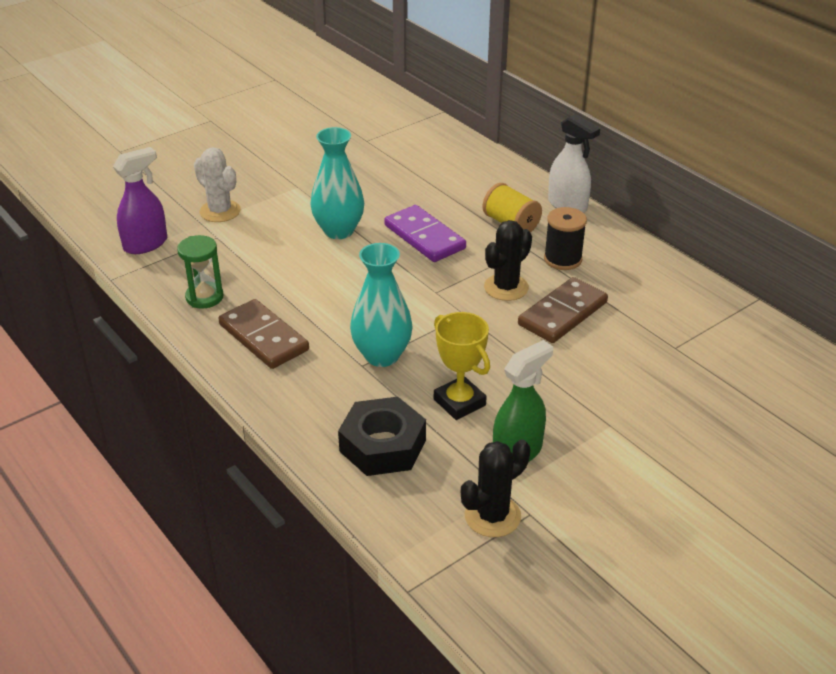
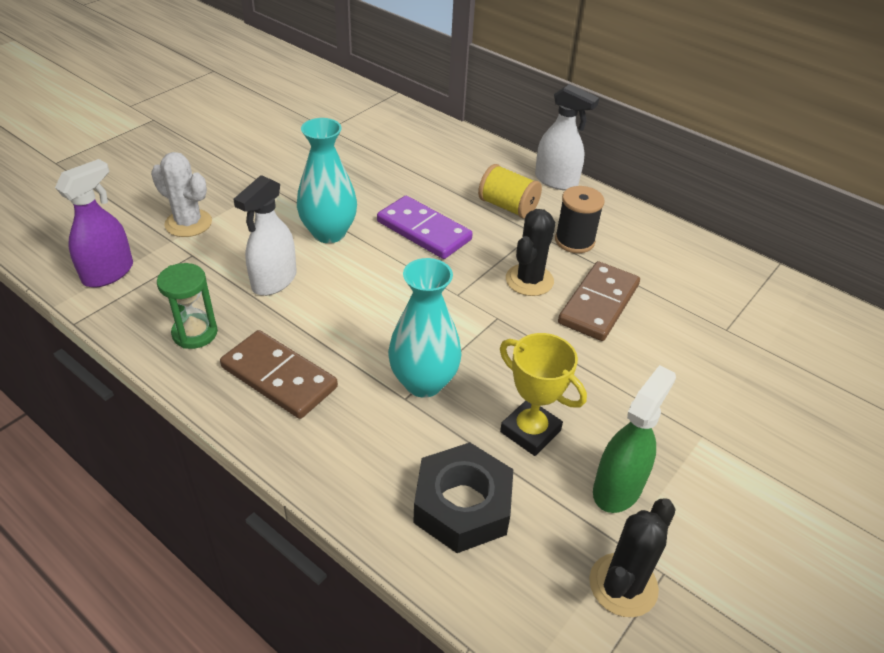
camera: 15 degrees left, 5 degrees up
(280, 264) = (274, 281): none -> white spray bottle

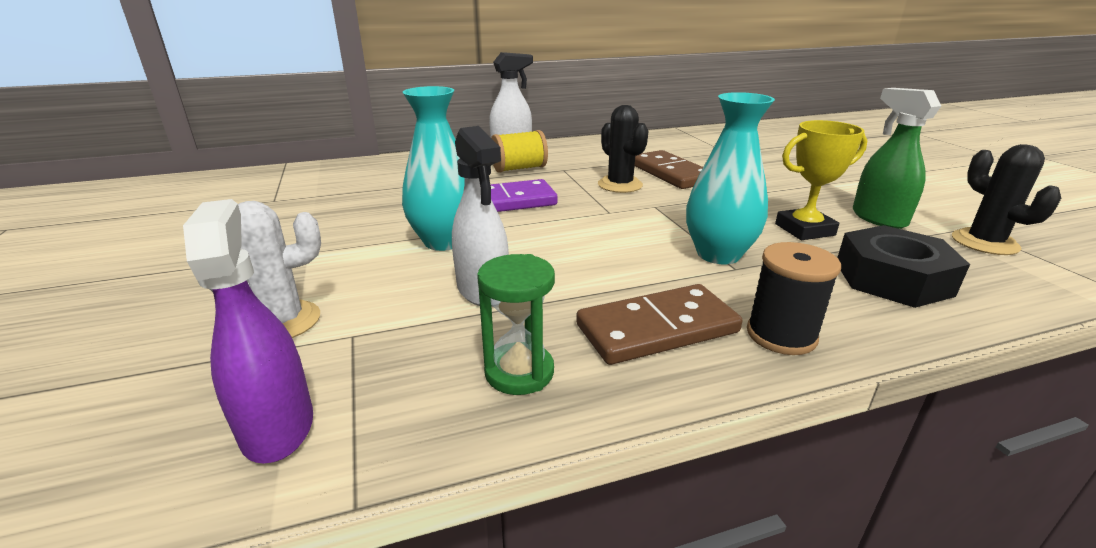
camera: 55 degrees left, 15 degrees down
(574, 241) = (590, 162): black spool -> black spool (781, 335)

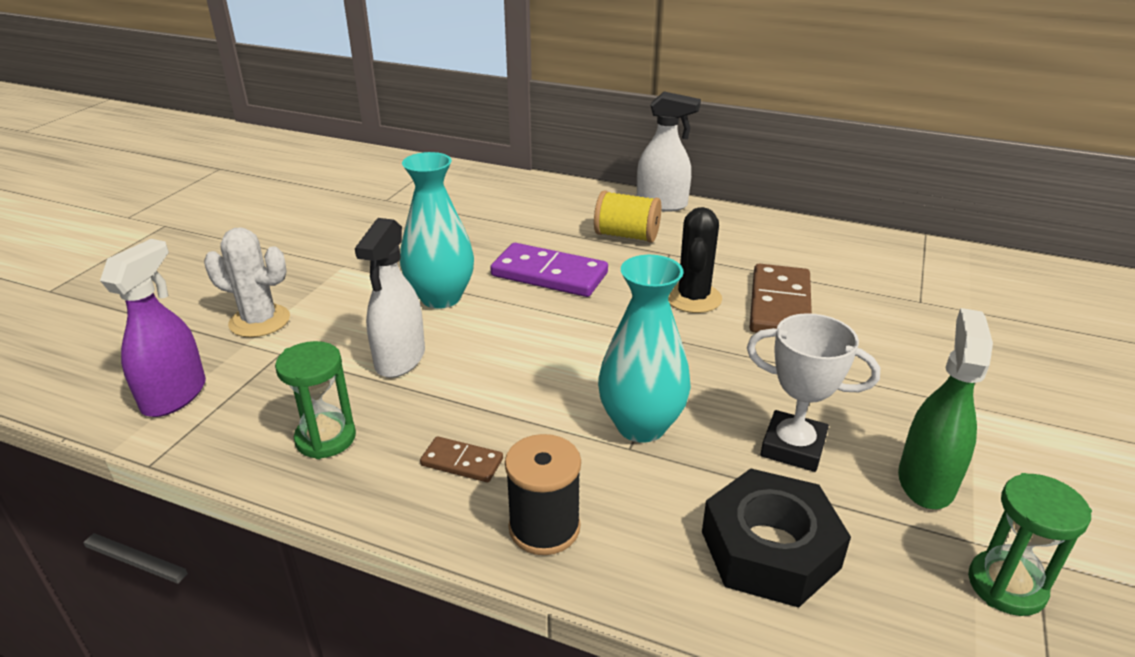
camera: 40 degrees right, 5 degrees up
(657, 328) = (462, 462): brown domino -> brown domino, size x0.51
(804, 230) = (793, 447): yellow trophy -> white trophy
(984, 243) = (1006, 586): black cactus -> green hourglass

